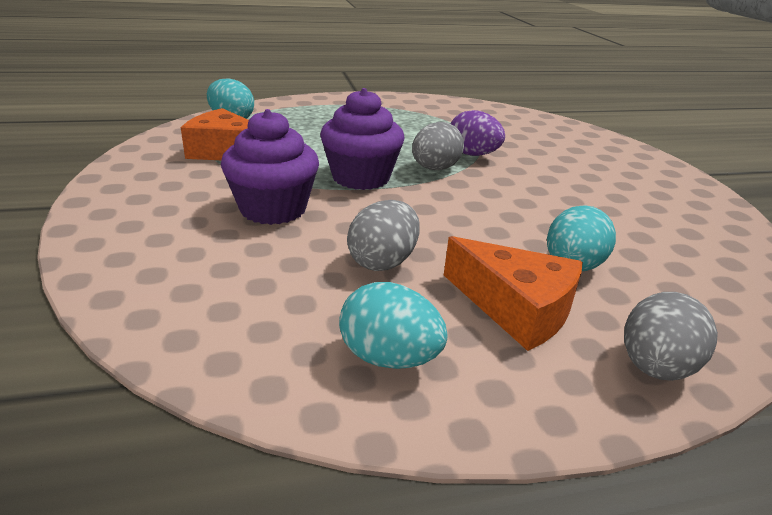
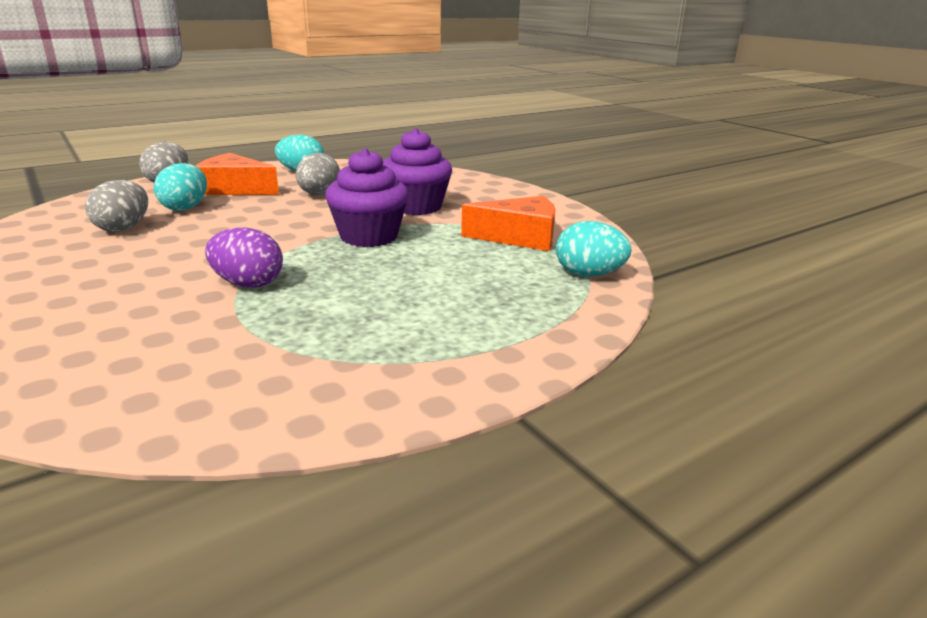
camera: 160 degrees right, 5 degrees down
(435, 169) = (296, 257): grey egg -> grey egg (123, 228)

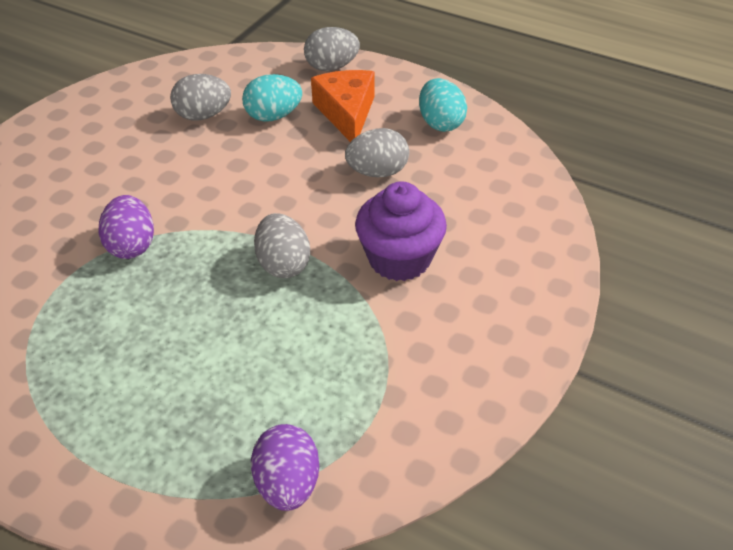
camera: 65 degrees right, 20 degrees up
(369, 236) = (283, 264): purple cupcake -> grey egg
(520, 237) = (364, 384): orange cheese -> none
(588, 274) = (288, 483): turquoise egg -> purple egg

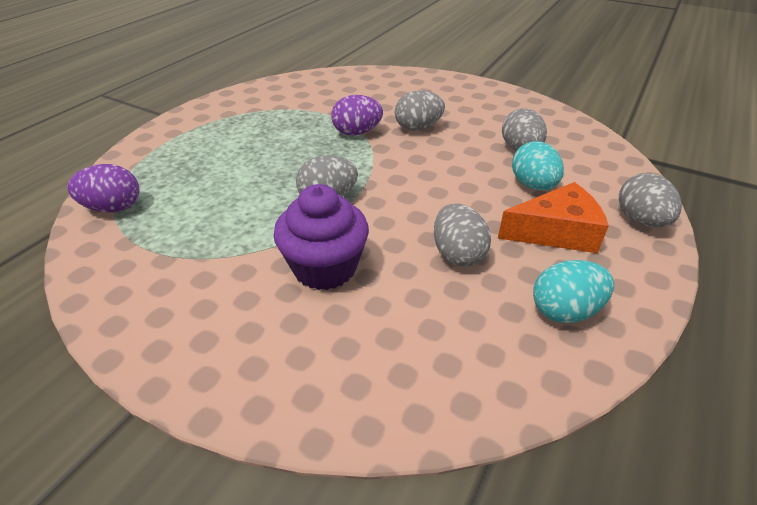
camera: 90 degrees right, 5 degrees down
(134, 189) = (418, 128): none -> grey egg

